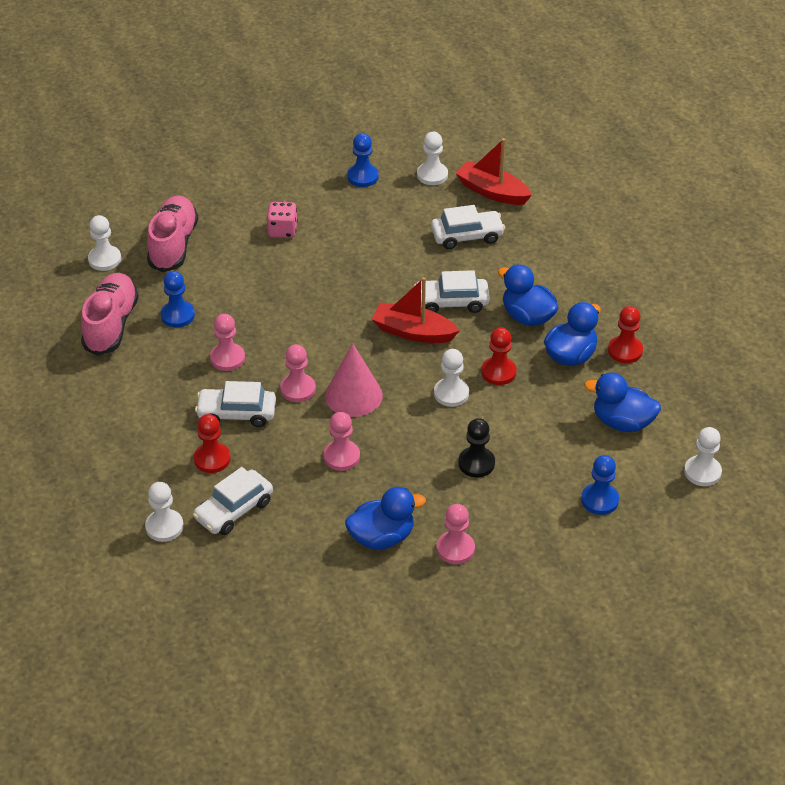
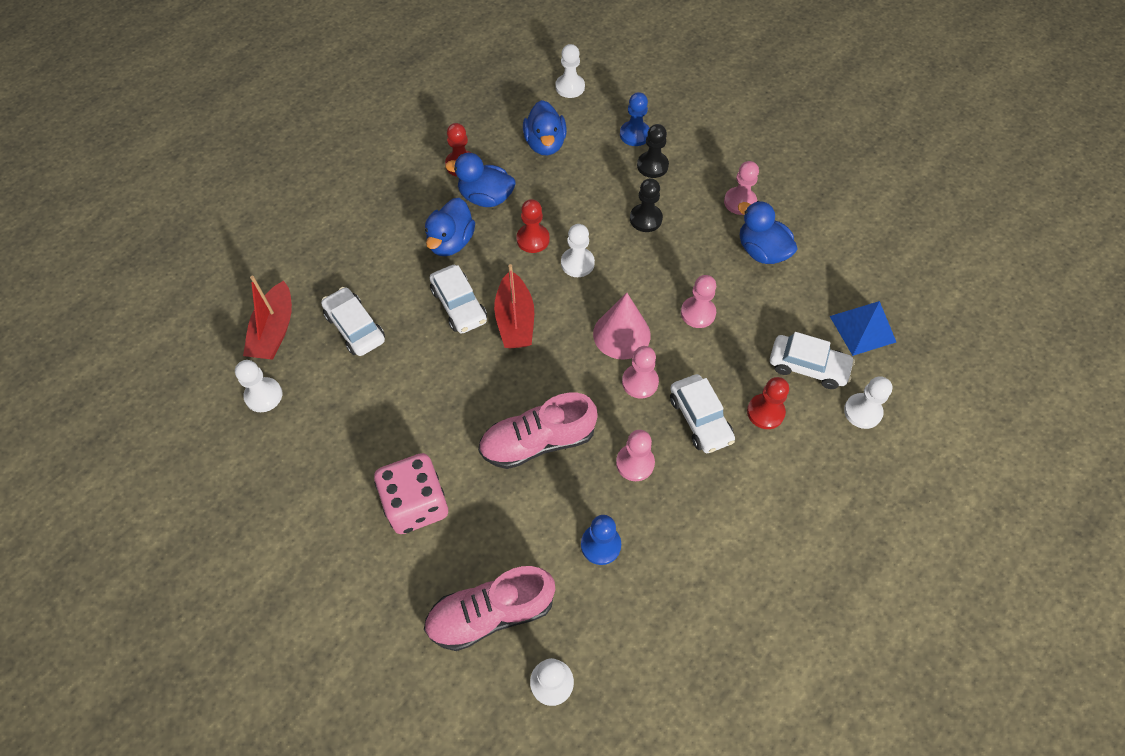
camera: 115 degrees left, 15 degrees up
(111, 325) = (651, 609): pink shoe -> pink shoe (537, 441)
(244, 572) = (862, 329): none -> blue pyramid
(282, 230) = (416, 504): pink dice -> pink dice, size x1.67
(363, 177) = (290, 463): blue pawn -> none
(546, 497) = (652, 166): none -> black pawn

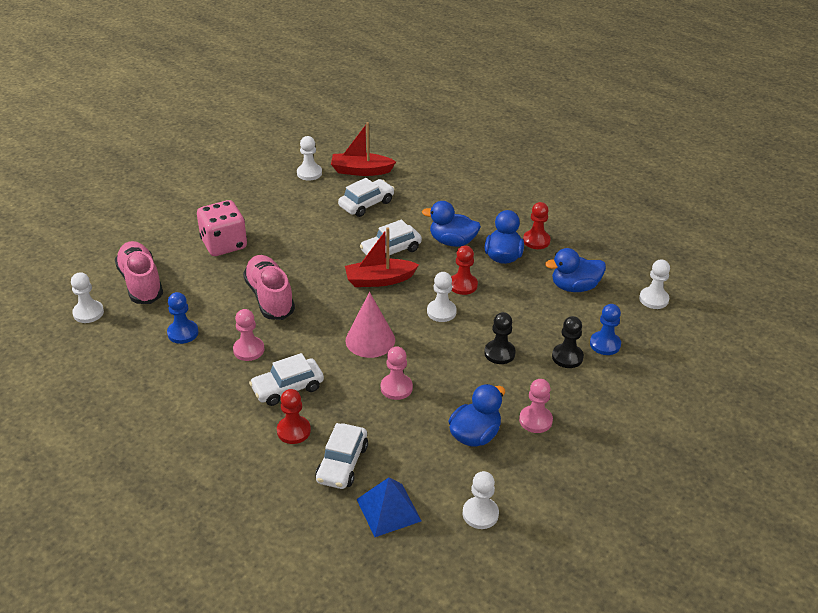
camera: 85 degrees right, 20 degrees down
(640, 382) = (323, 351): pink pawn -> none
(862, 412) = (293, 502): white pawn -> white pawn (480, 514)

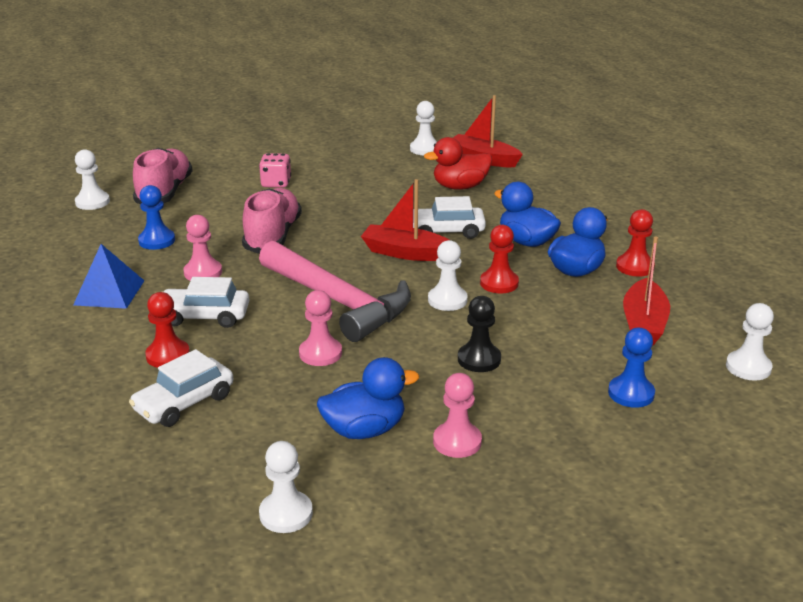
camera: 30 degrees right, 10 degrees down
(224, 244) = (276, 183): pink dice -> pink dice, size x0.60
(366, 204) = (460, 187): white car -> red duck
(370, 340) = (338, 301): pink cone -> pink hammer
(388, 510) = (184, 467): blue pyramid -> blue pyramid (109, 292)
(567, 357) = (565, 390): black pawn -> none
(574, 287) = (643, 324): blue duck -> red boat

